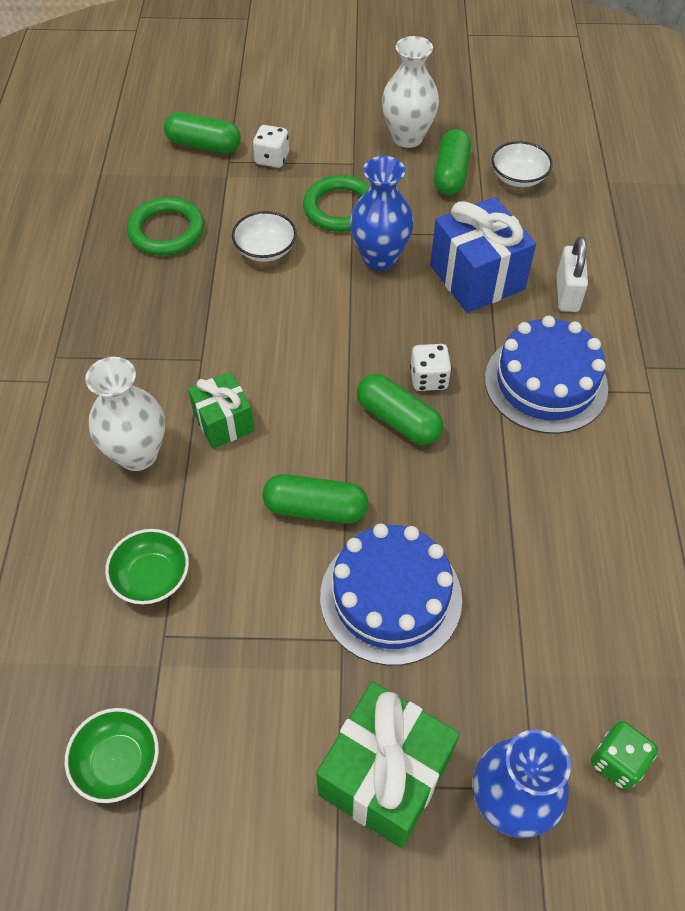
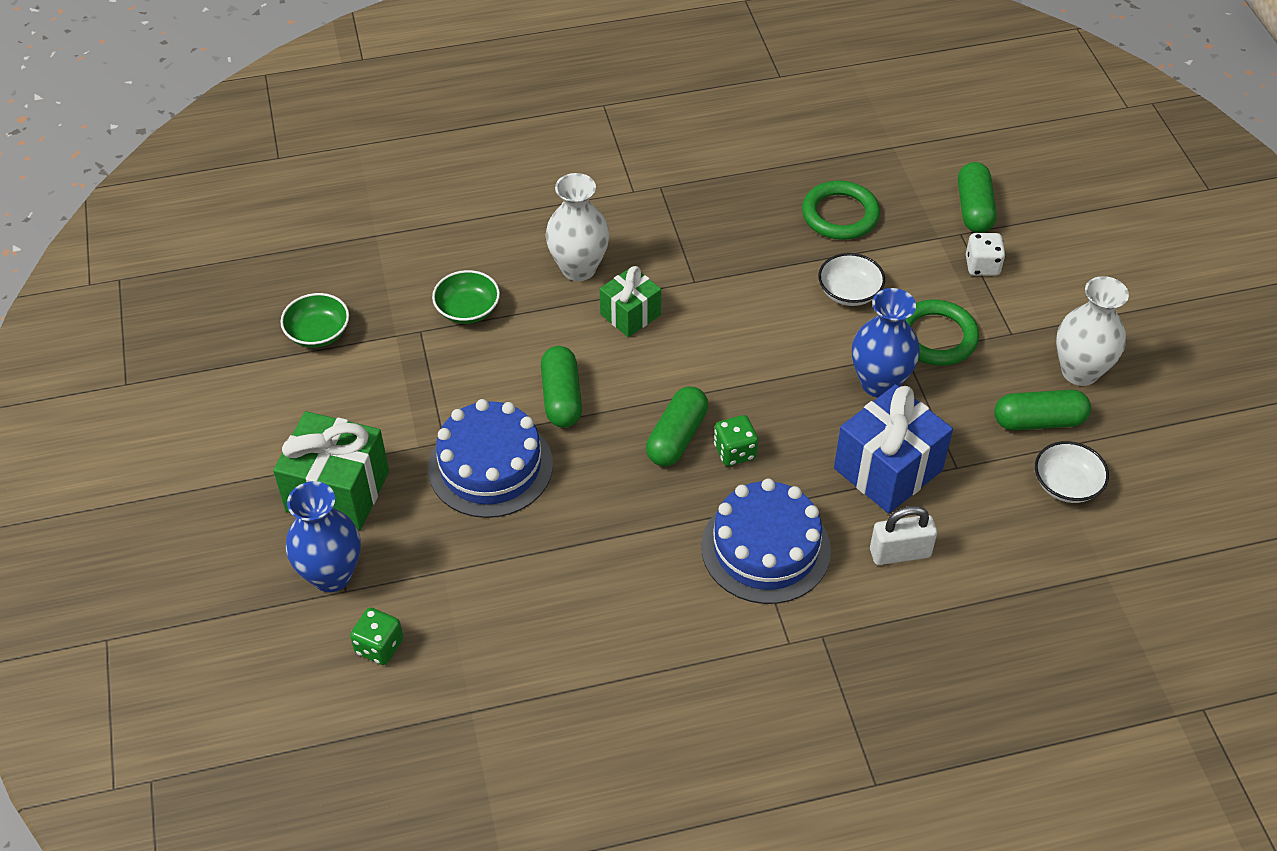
camera: 75 degrees right, 5 degrees down
(429, 379) = (735, 452): white dice -> green dice

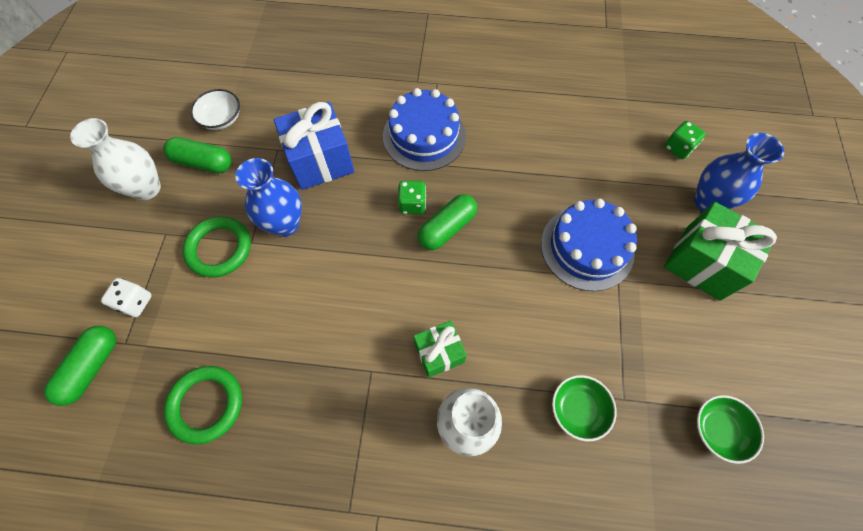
camera: 160 degrees left, 15 degrees up
(562, 397) = (520, 289): green capsule -> none
(849, 292) = (254, 313): white bowl -> none
(900, 553) = (347, 110): white padlock -> none

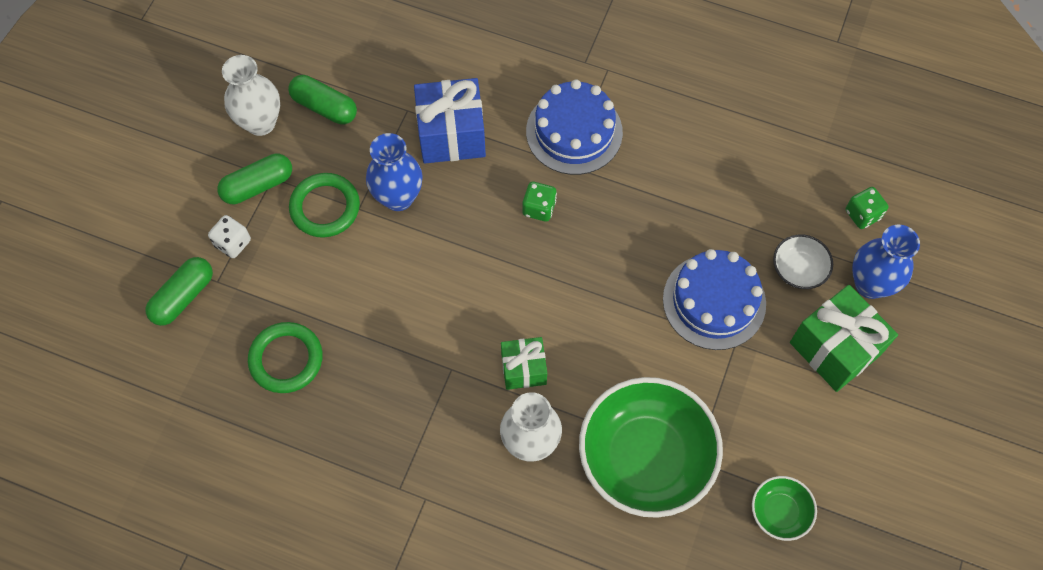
camera: 15 degrees right, 0 degrees up
(221, 119) = (353, 59): white bowl -> white bowl (798, 269)
(447, 228) = (569, 243): green capsule -> green capsule (258, 185)
(578, 409) = (646, 457): green bowl -> green bowl, size x2.20

